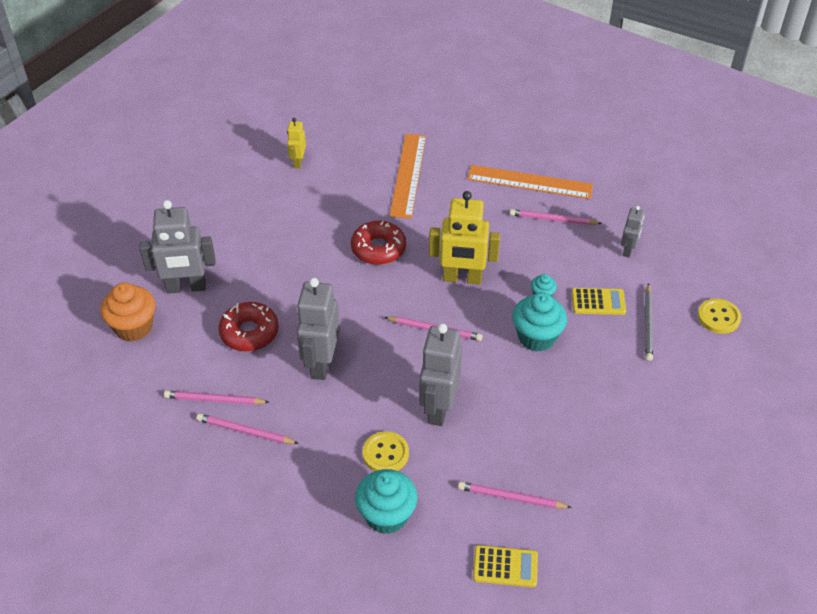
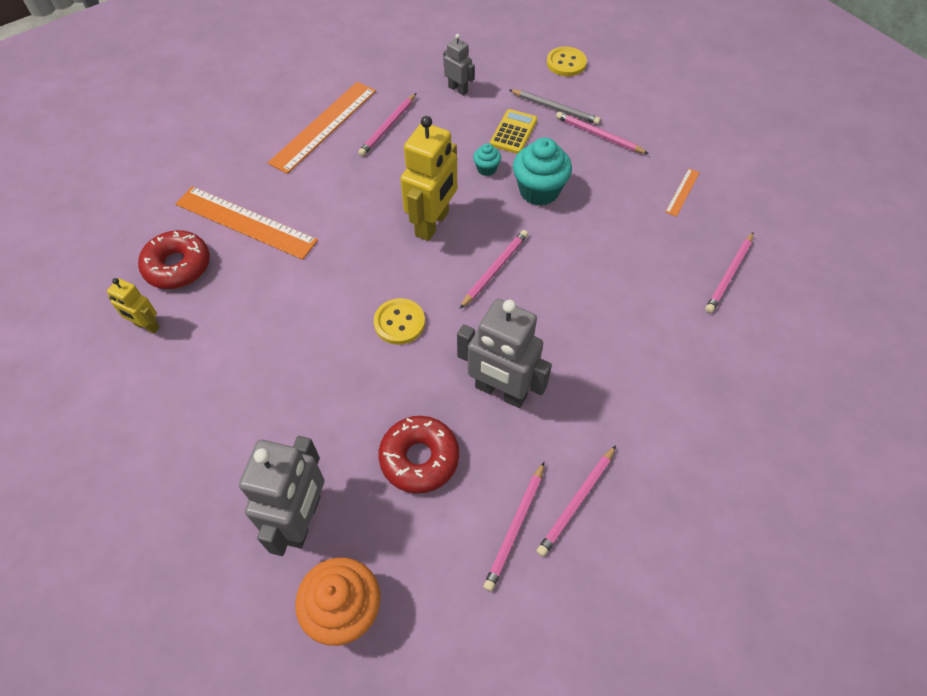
camera: 70 degrees left, 10 degrees up
(378, 249) = (348, 285): red donut -> red donut (178, 266)
(385, 453) = (649, 364): yellow button -> yellow button (399, 322)
(386, 515) = (729, 386): turquoise cupcake -> none
(438, 408) = (602, 299): grey robot -> none
(505, 566) = (807, 304): yellow calculator -> none
(596, 444) = (682, 192): none -> orange ruler
(633, 364) = (599, 135): none -> pink pencil

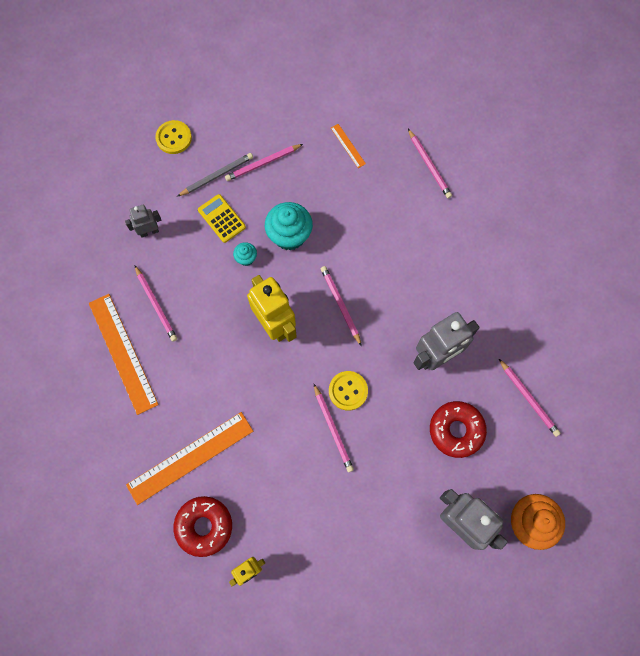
camera: 60 degrees left, 15 degrees up
(576, 501) = (530, 355): pink pencil -> pink pencil (332, 429)

